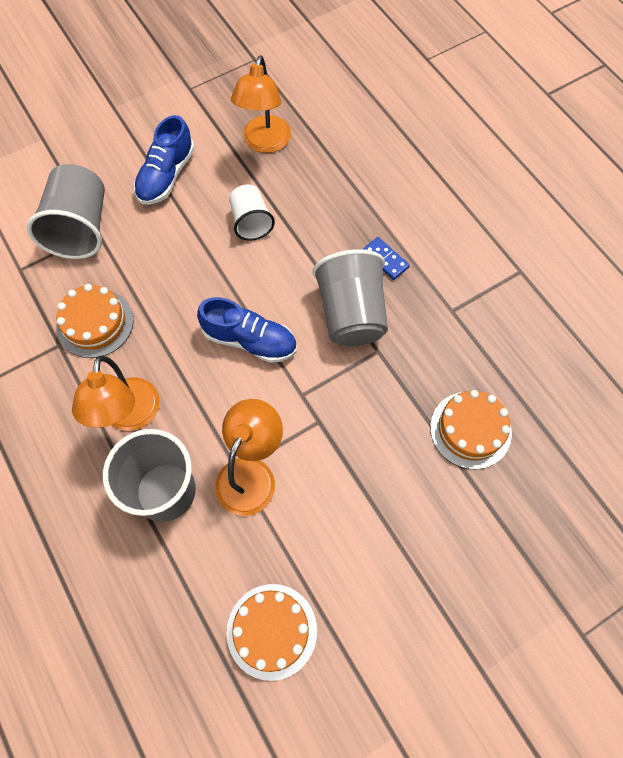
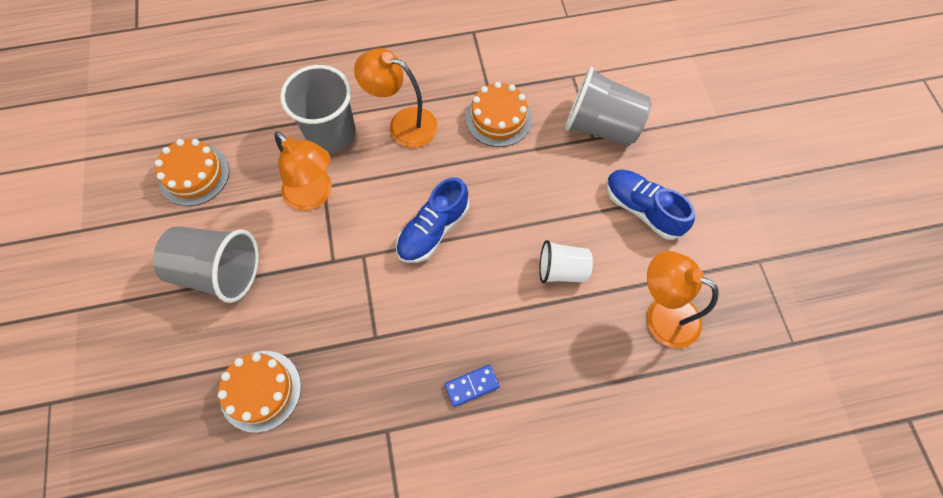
camera: 110 degrees right, 0 degrees up
(351, 314) = (423, 328): grey cup -> grey cup (219, 271)

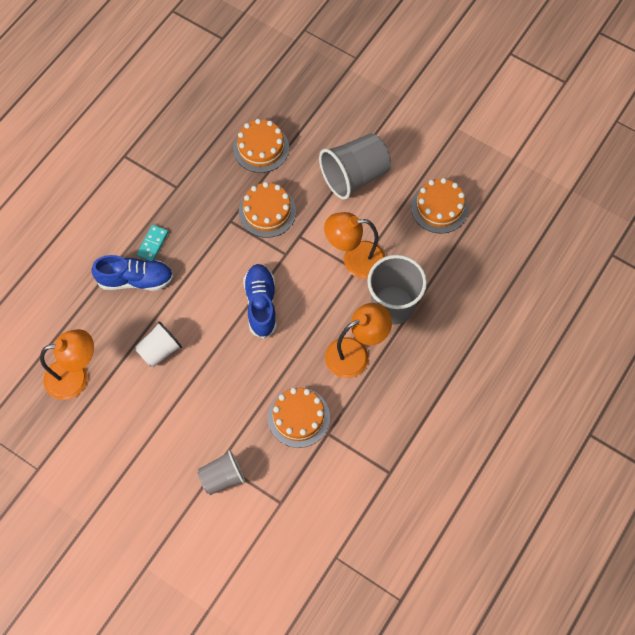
camera: 135 degrees right, 0 degrees up
(332, 313) = (267, 211): none -> orange cake
(471, 386) = (152, 244): blue domino -> turquoise domino
(601, 126) = (222, 477): grey cup -> grey cup, size x0.60
(642, 209) = (142, 438): blue shoe -> blue shoe (135, 280)

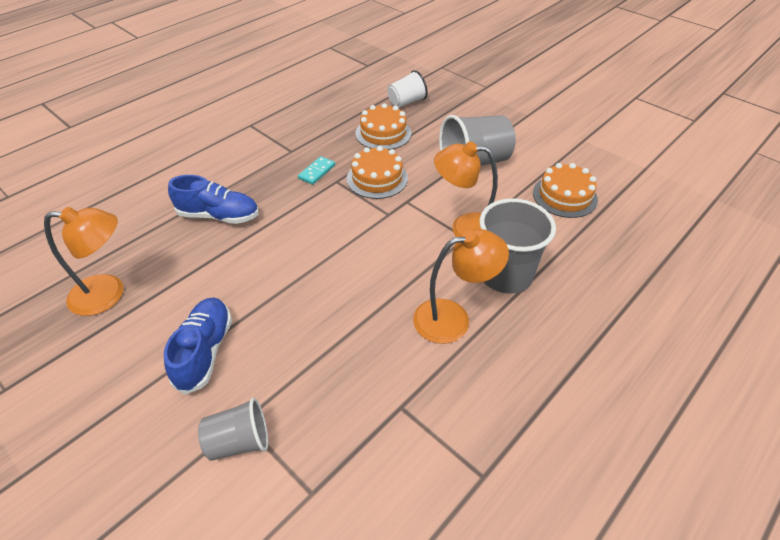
camera: 10 degrees right, 20 degrees down
(152, 244) = (249, 189): turquoise domino -> turquoise domino (317, 172)
(159, 350) = (217, 282): white cup -> white cup (406, 102)
(261, 304) = (349, 254): blue shoe -> blue shoe (204, 351)
(298, 417) = (365, 380): orange cake -> none

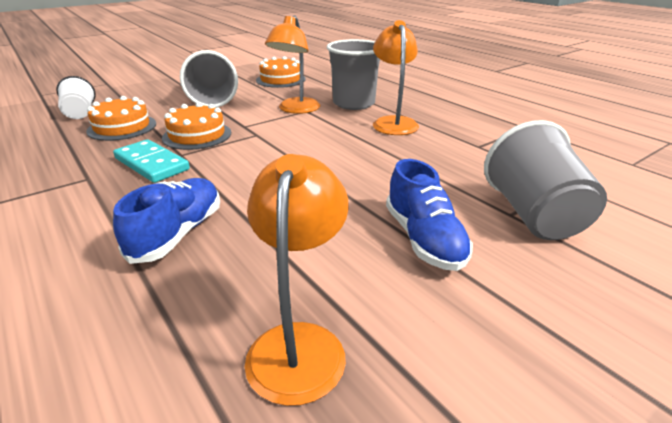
camera: 80 degrees left, 15 degrees down
(204, 351) = (424, 239): blue shoe -> blue shoe turned 120 degrees counterclockwise
(239, 441) = (534, 216): grey cup -> grey cup, size x1.66
(317, 172) = (151, 164): turquoise domino -> turquoise domino, size x1.66

